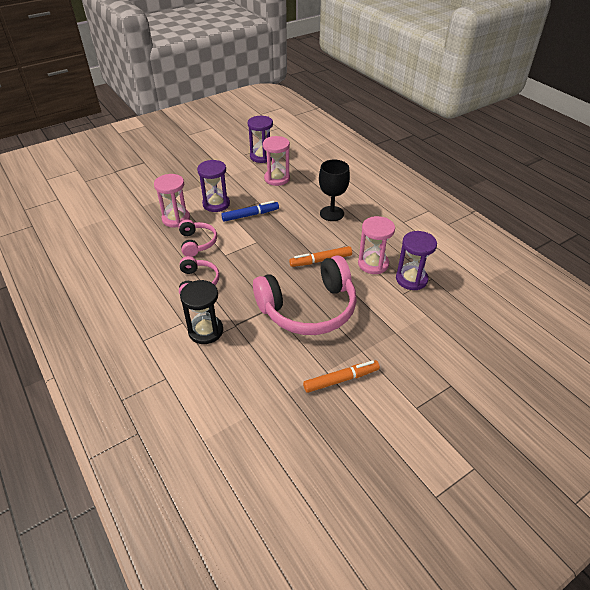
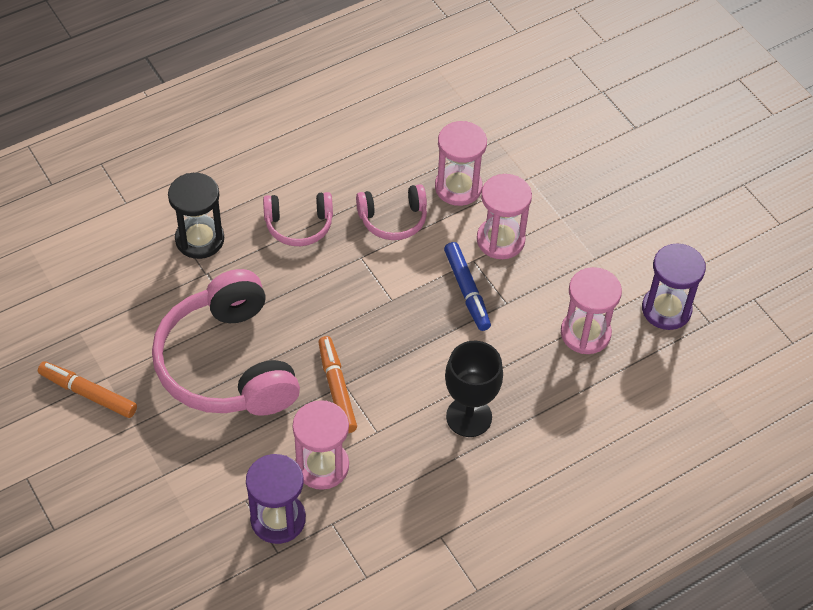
camera: 90 degrees right, 10 degrees up
(216, 204) = (500, 240): purple hourglass -> pink hourglass
(341, 379) = (88, 393): orange marker -> orange marker turned 135 degrees clockwise

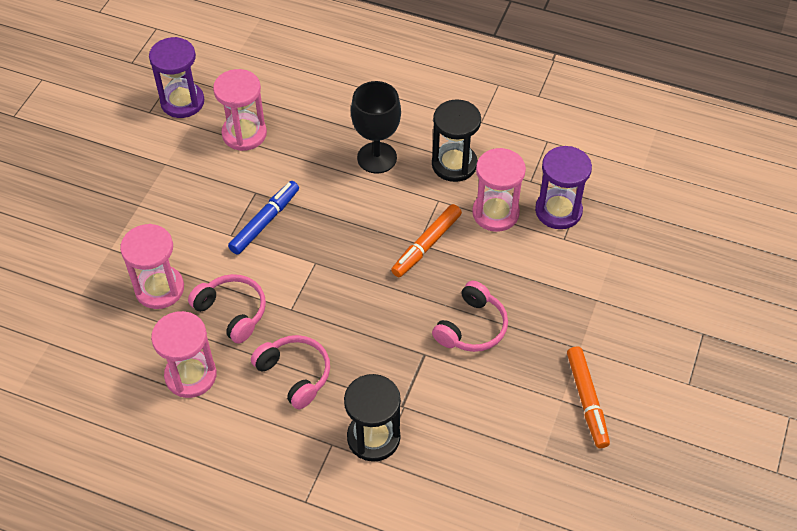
camera: 125 degrees left, 0 degrees up
(227, 364) = (472, 327): pink headphones -> pink headphones, size x0.50
(407, 474) = (454, 164): none -> black hourglass
(500, 240) = (195, 229): pink hourglass -> pink hourglass (191, 375)

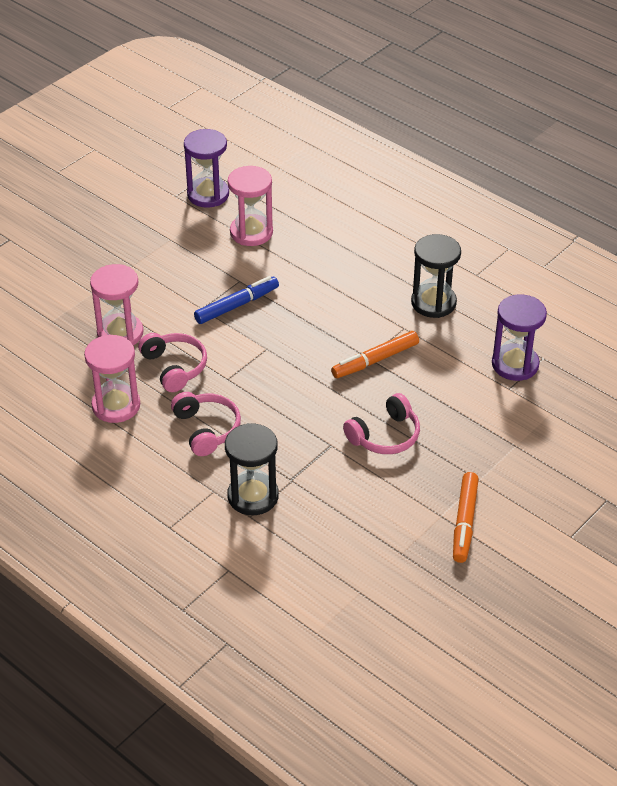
camera: 20 degrees right, 10 degrees down
(377, 158) = (363, 280): black goblet -> none
(495, 213) = (453, 351): pink hourglass -> none

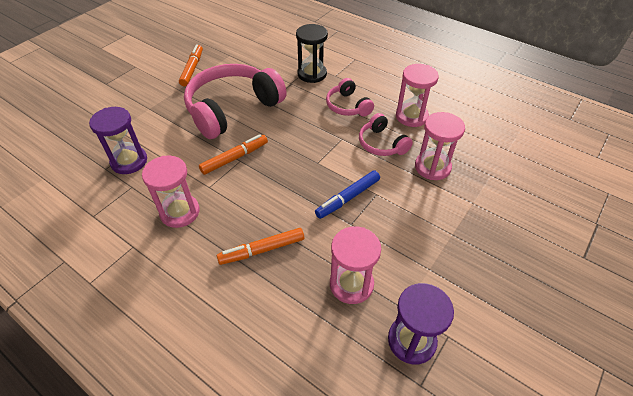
camera: 175 degrees right, 5 degrees up
(338, 263) = (262, 250): none -> orange marker
(385, 436) = (232, 109): pink headphones -> pink headphones, size x2.00
(433, 303) = (180, 212): black hourglass -> pink hourglass

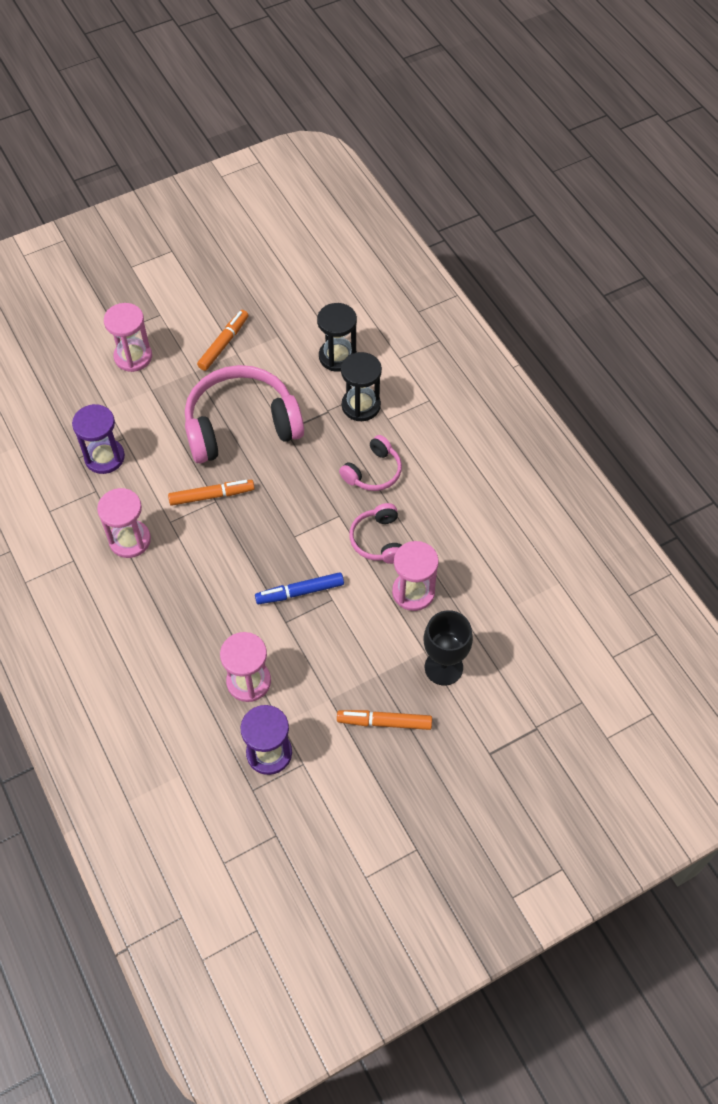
camera: 25 degrees right, 10 degrees up
(262, 250) = (187, 613): orange marker -> orange marker (384, 722)
(278, 54) = (337, 357): none -> black hourglass
(347, 106) = (373, 472): pink headphones -> pink headphones turned 135 degrees counterclockwise
(411, 116) = (438, 516): pink hourglass -> pink hourglass (133, 357)
(496, 208) = (443, 667): none -> black goblet

